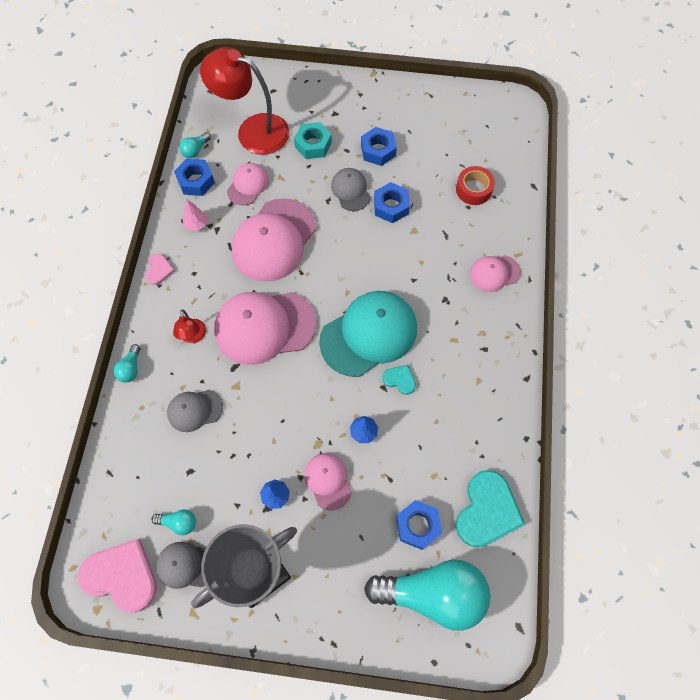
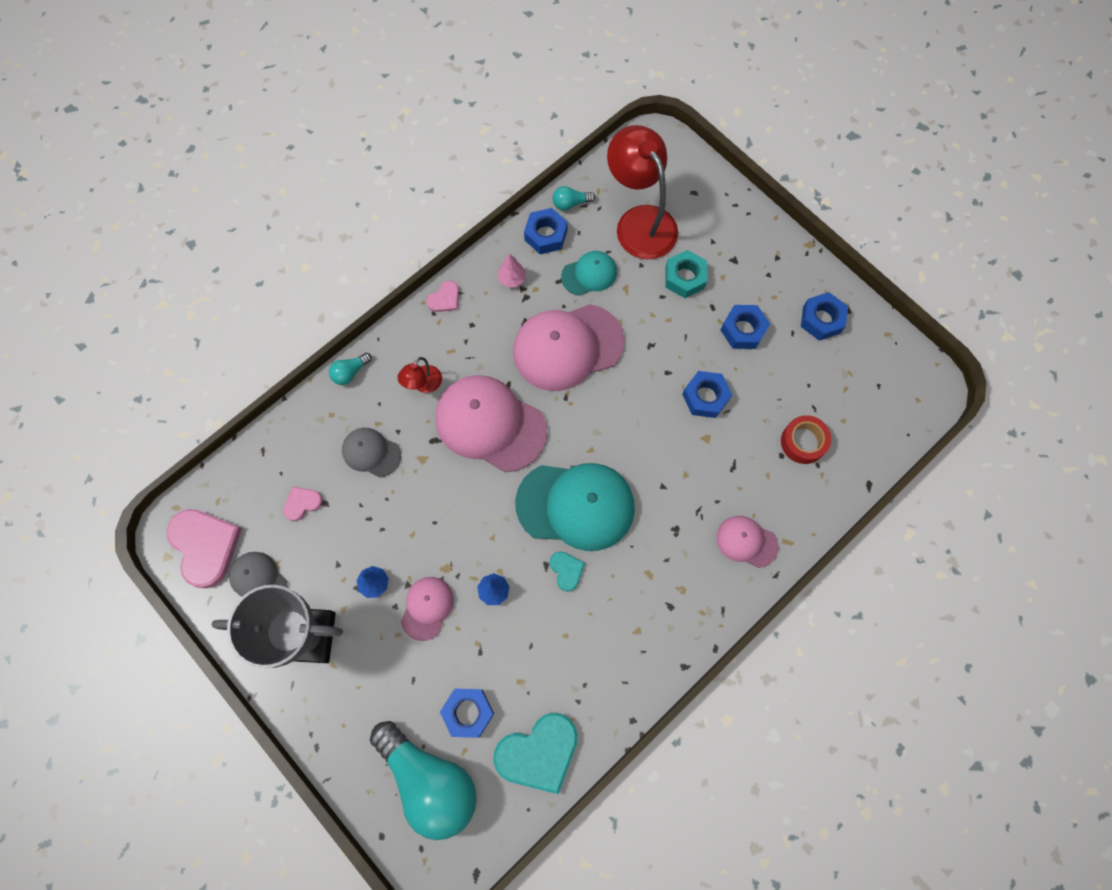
camera: 40 degrees right, 5 degrees up
(173, 484) = (302, 503): none -> pink heart
(179, 522) = (281, 539): turquoise light bulb -> none
(248, 185) = (589, 274): pink cap -> turquoise cap
(350, 190) = (680, 351): grey cap -> none
(419, 111) = (821, 319): none -> blue nut

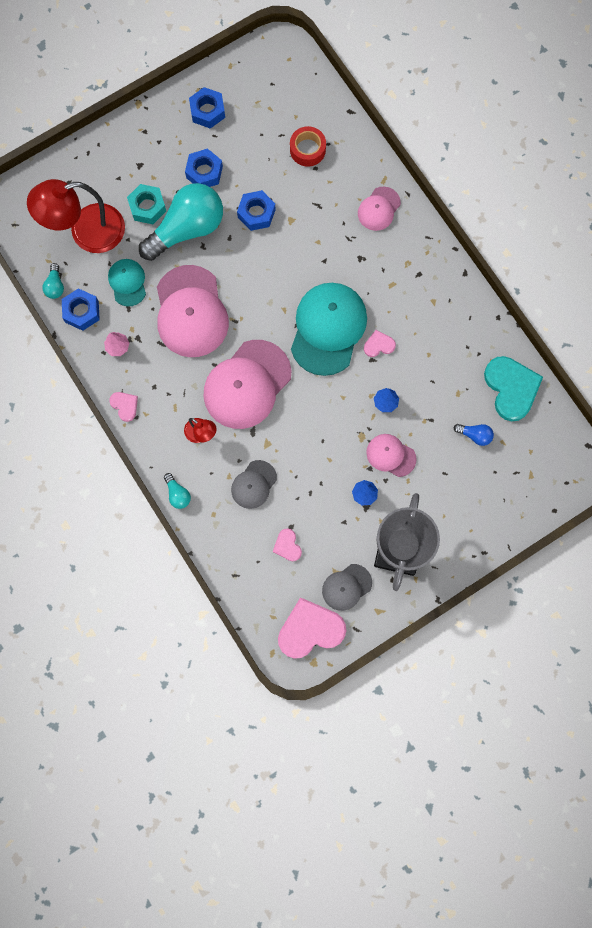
camera: 80 degrees left, 5 degrees up
(430, 780) = (520, 470): turquoise light bulb -> turquoise light bulb (187, 229)
(468, 712) = (475, 435): blue nut -> blue light bulb
(566, 570) = (379, 345): turquoise heart -> pink heart

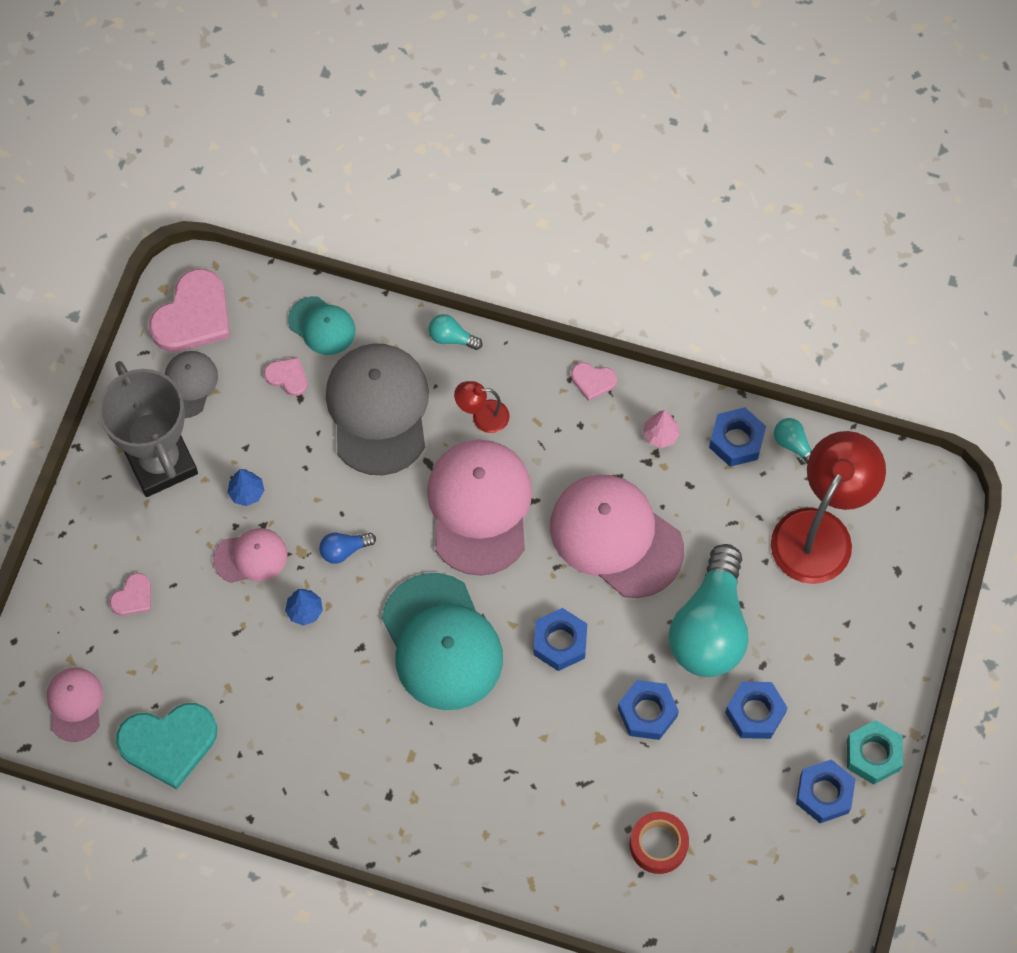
camera: 140 degrees right, 10 degrees down
(127, 282) = (718, 512): turquoise cap -> turquoise cap (322, 326)
(147, 207) = (780, 616): turquoise nut -> turquoise nut (873, 755)
(254, 484) = (378, 410): grey cap -> grey cap, size x1.93
(268, 281) = (560, 642): none -> blue nut
(379, 209) = (505, 839): pink cap -> pink cap (75, 704)
(379, 345) = (367, 670): pink heart -> pink heart (133, 597)
(475, 435) = (170, 654): blue light bulb -> blue light bulb (344, 550)
(511, 388) = (168, 743): turquoise heart -> turquoise heart turned 45 degrees counterclockwise

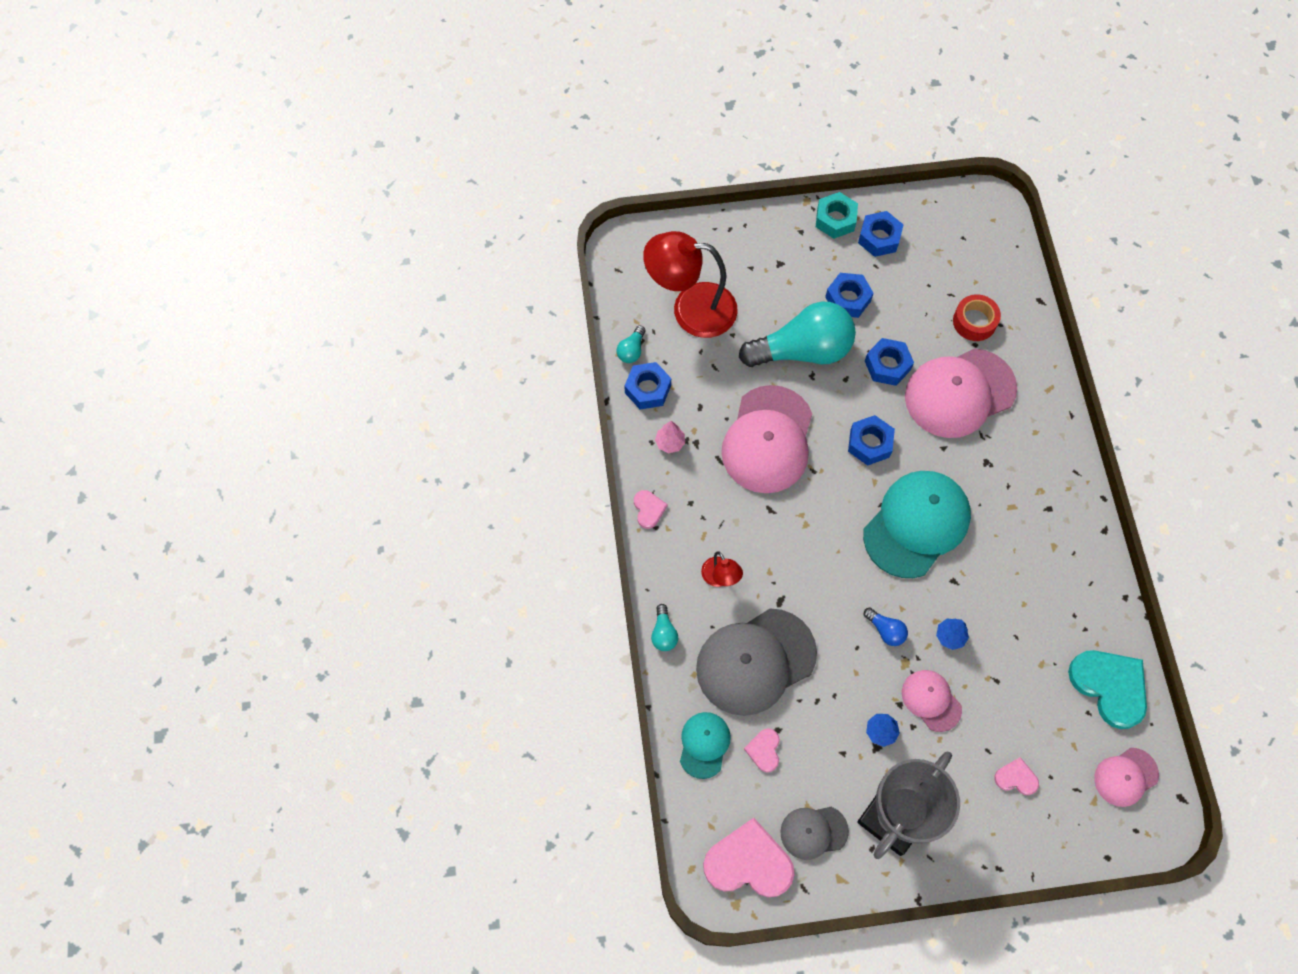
camera: 115 degrees left, 0 degrees up
(479, 507) = (796, 546): pink cap -> pink cap (959, 393)

